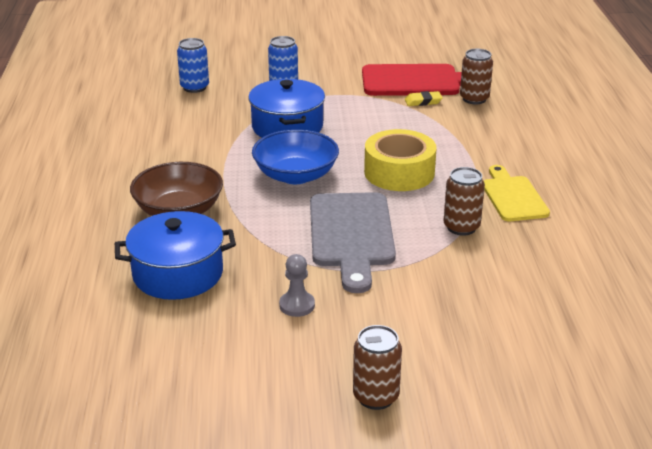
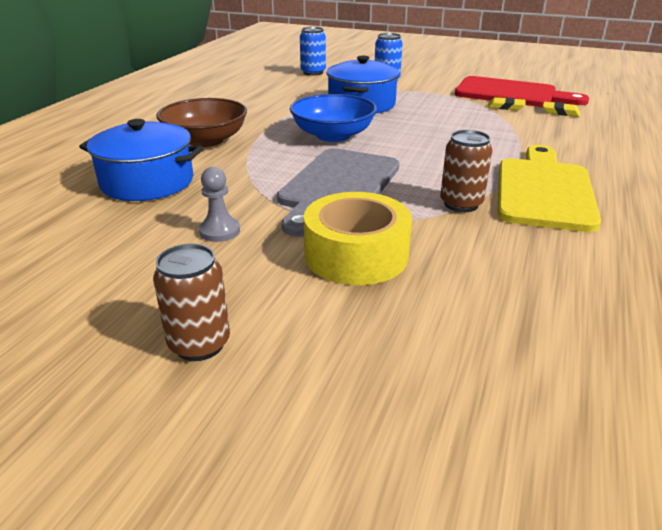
camera: 25 degrees right, 0 degrees up
(399, 172) = (434, 150): yellow tape -> yellow tape (356, 255)
(474, 99) = (560, 112): brown can -> yellow eraser
(513, 196) = (544, 190): yellow cutting board -> yellow cutting board, size x1.56

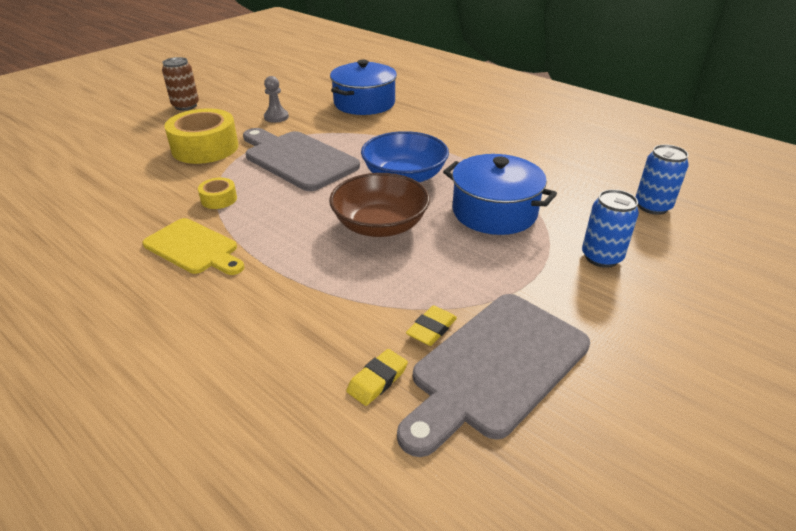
camera: 110 degrees right, 5 degrees up
(205, 140) = (429, 124): brown bowl -> brown bowl (380, 225)
(461, 204) = (219, 199): brown can -> yellow tape
(511, 94) = (495, 367): red cutting board -> grey cutting board
(544, 190) = (194, 248): yellow cutting board -> yellow cutting board, size x0.64

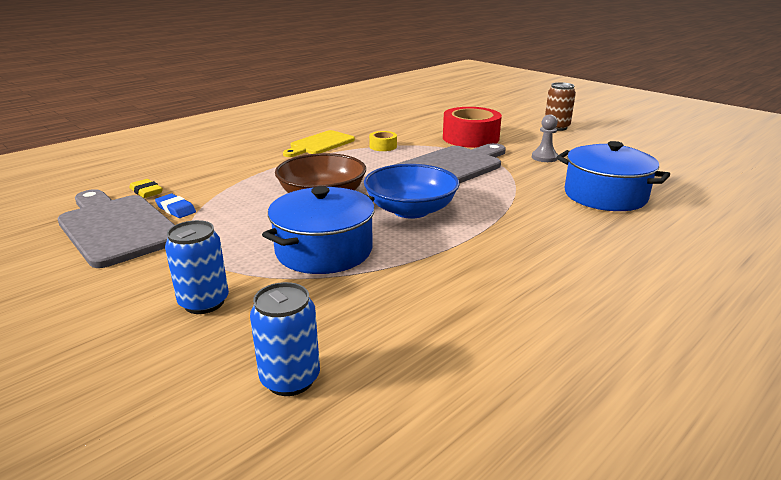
camera: 95 degrees right, 10 degrees down
(205, 148) = (470, 138): yellow tape -> red tape
(431, 329) = (176, 209): yellow eraser -> blue eraser

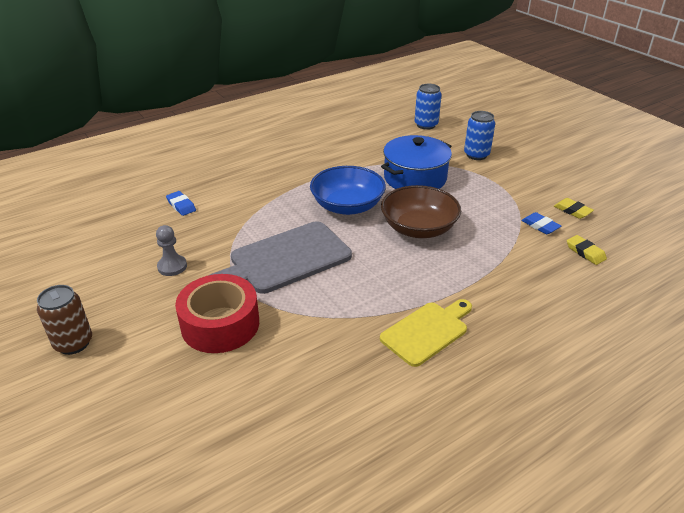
camera: 170 degrees left, 10 degrees up
(116, 227) = (572, 211): grey cutting board -> yellow eraser
(383, 146) = (344, 315): yellow tape -> none
(605, 196) = (181, 205): blue pot -> blue eraser

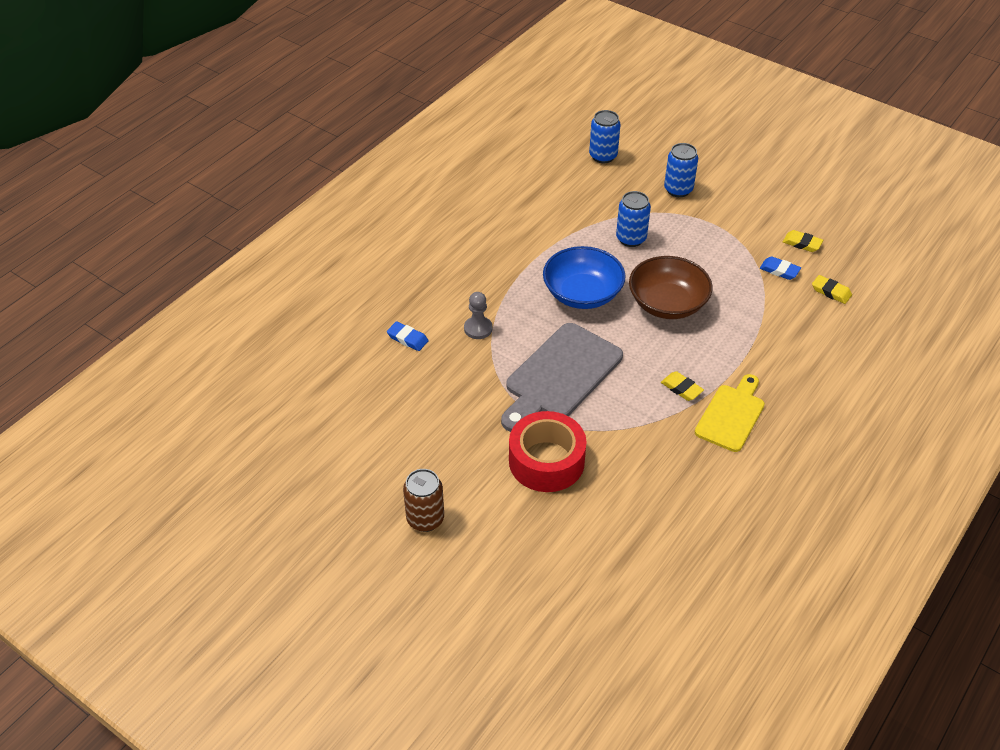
camera: 20 degrees left, 10 degrees up
(172, 266) = (455, 414): grey pawn -> grey pawn (478, 329)
(390, 296) = (681, 388): none -> yellow eraser
(415, 178) = (631, 239): blue pot -> blue can

